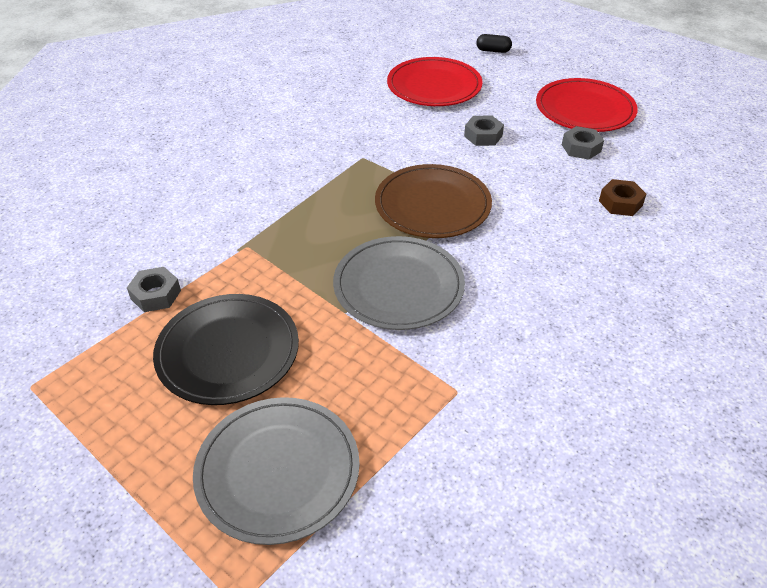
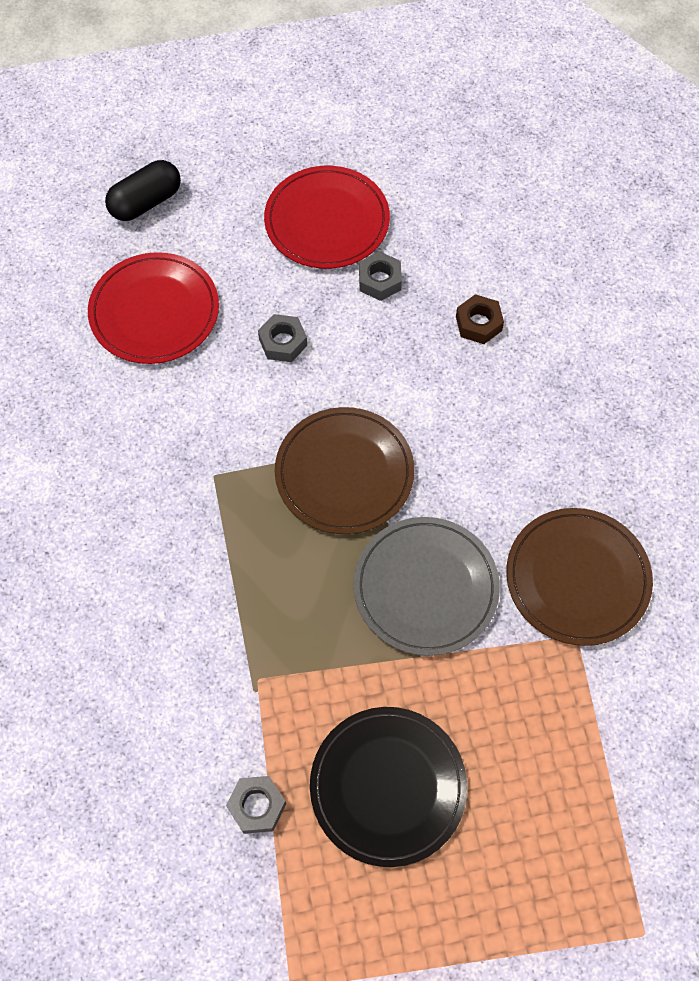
camera: 50 degrees left, 20 degrees up
(278, 471) = (549, 829): grey plate -> none
(493, 51) = (146, 202): black capsule -> black capsule, size x1.64
(505, 364) = (577, 578): none -> brown plate

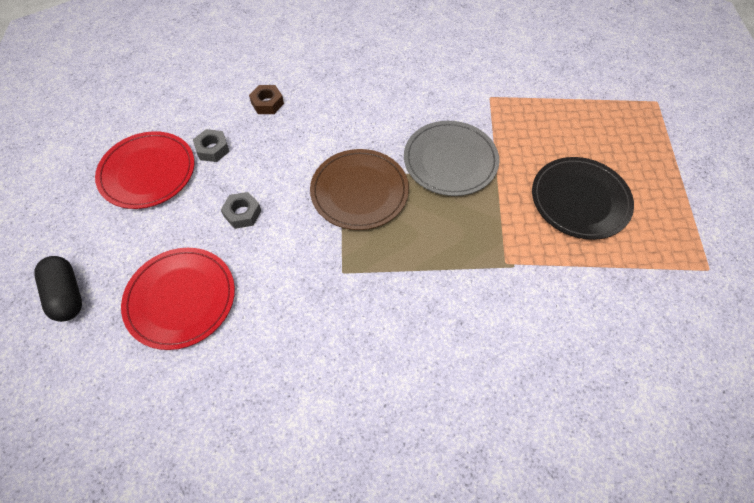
camera: 80 degrees left, 5 degrees down
(257, 806) = (594, 274): grey nut -> none
(577, 578) = (454, 89): brown plate -> none

